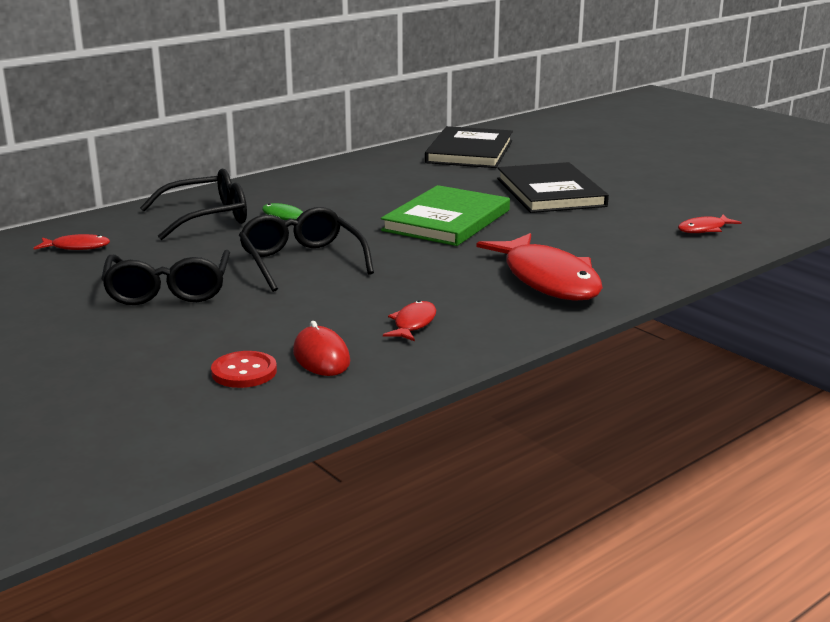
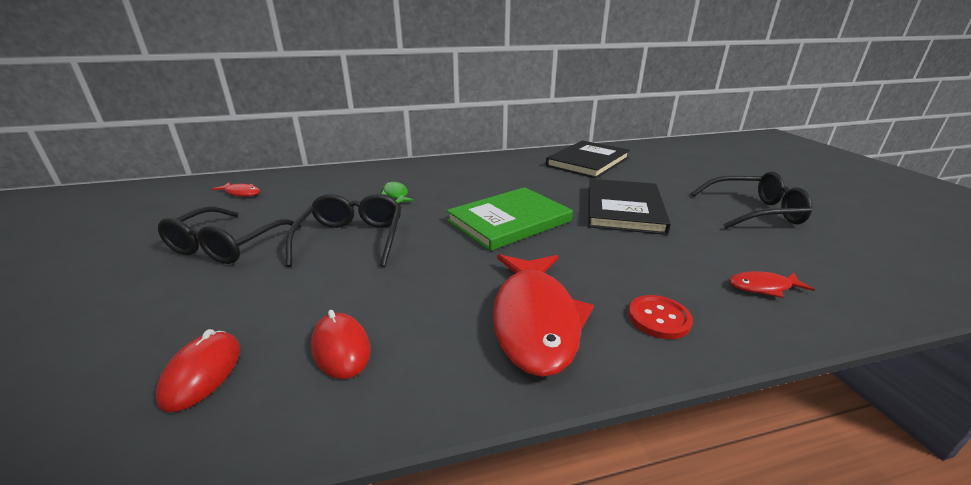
camera: 25 degrees right, 5 degrees up
(207, 218) = (348, 185): black glasses -> black glasses (754, 212)
(244, 372) = (116, 371): red button -> red button (659, 318)
(413, 324) = (341, 348): red fish -> red mouse

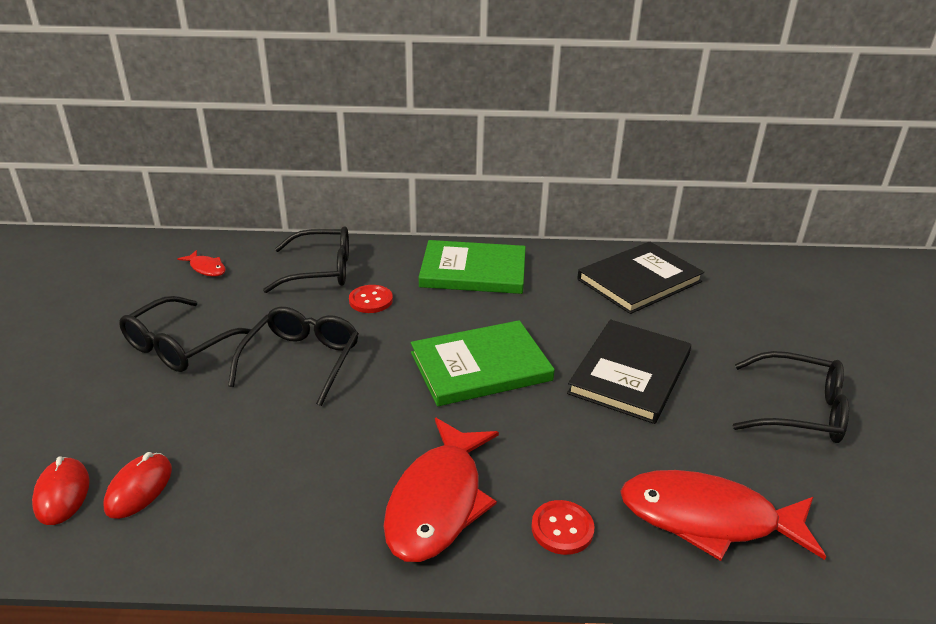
camera: 15 degrees right, 5 degrees up
(341, 348) = (253, 490): red mouse -> red mouse (62, 493)
(345, 183) = (321, 270): none -> black glasses
(396, 195) = (371, 300): green fish -> red button
(468, 170) = (473, 271): none -> green book
(763, 287) = (708, 519): red fish -> red fish, size x2.20

